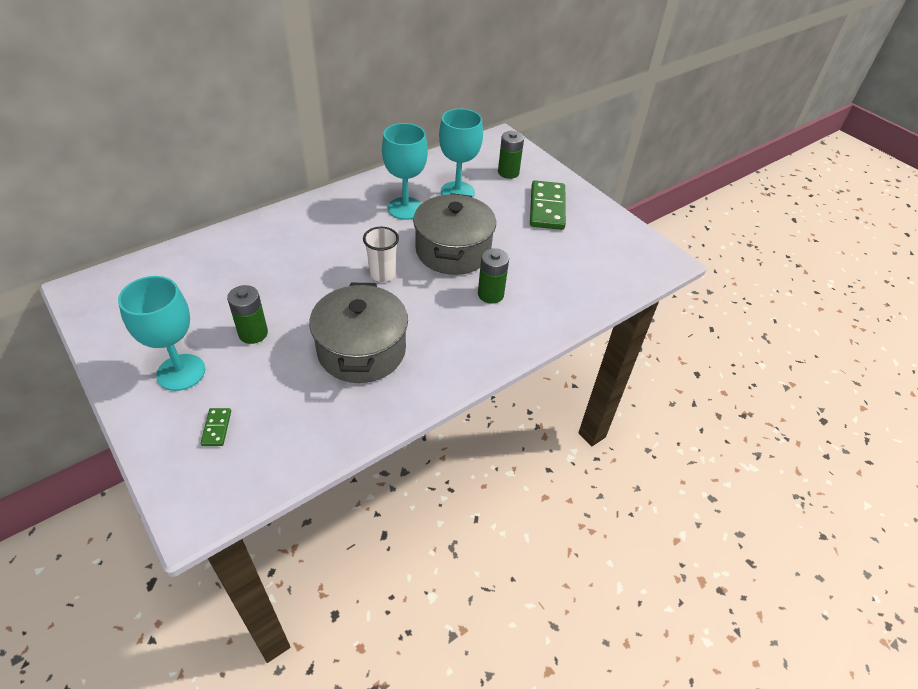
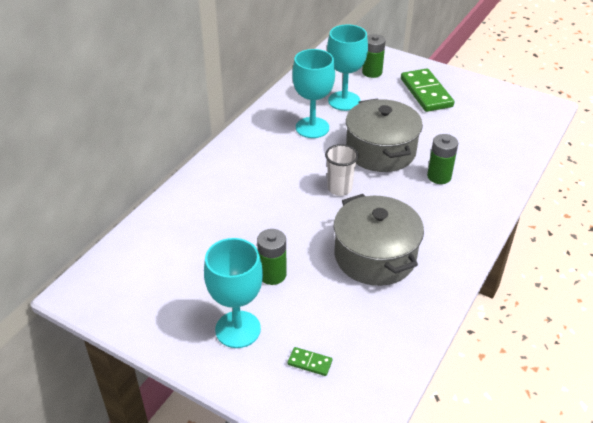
camera: 20 degrees left, 5 degrees down
(217, 428) = (310, 362): green domino -> green domino turned 45 degrees counterclockwise

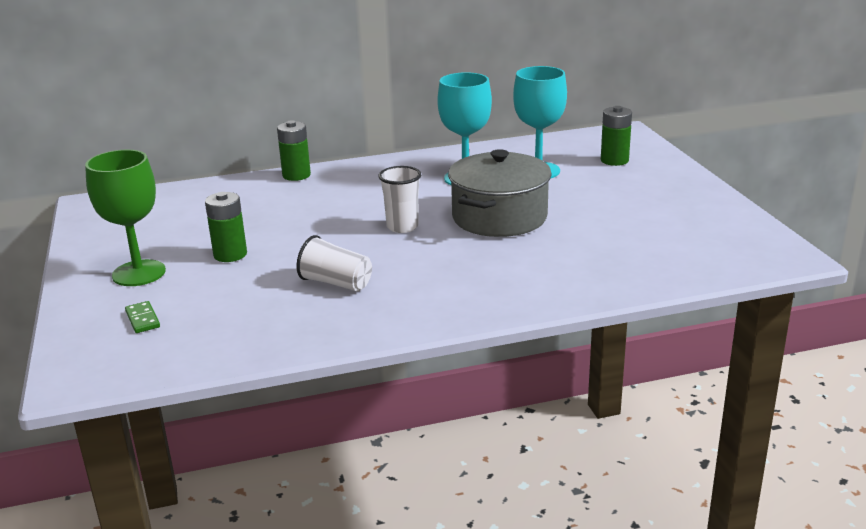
camera: 45 degrees right, 15 degrees down
(238, 329) = (139, 273): turquoise goblet -> green goblet
(375, 256) = (336, 283): grey pot -> white cup
(426, 93) = (646, 194): green domino -> none
(439, 176) = (521, 258): green battery -> green battery (296, 175)

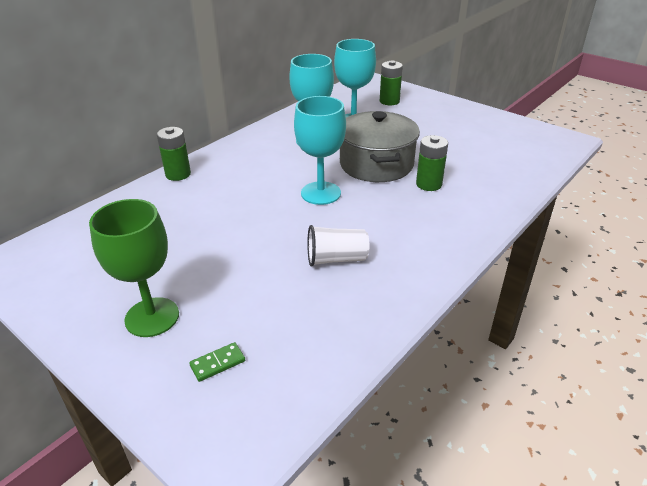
camera: 35 degrees left, 10 degrees up
(143, 319) = (217, 363): green domino -> green domino turned 60 degrees counterclockwise
(230, 255) = (215, 266): green battery -> green battery (429, 184)
(402, 227) = (321, 193): white cup -> turquoise goblet

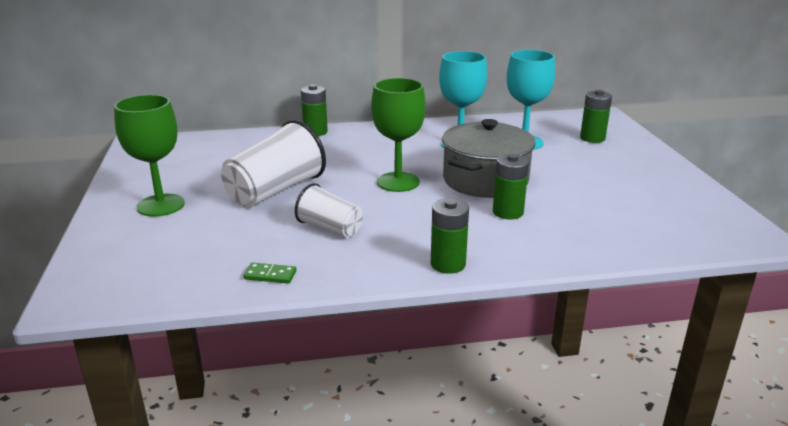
camera: 40 degrees right, 10 degrees down
(217, 363) = (151, 247): green domino -> green domino (270, 275)
(237, 247) = (275, 191): none -> white cup
(321, 193) = (398, 182): turquoise goblet -> green goblet
(457, 245) = (448, 264): none -> green battery

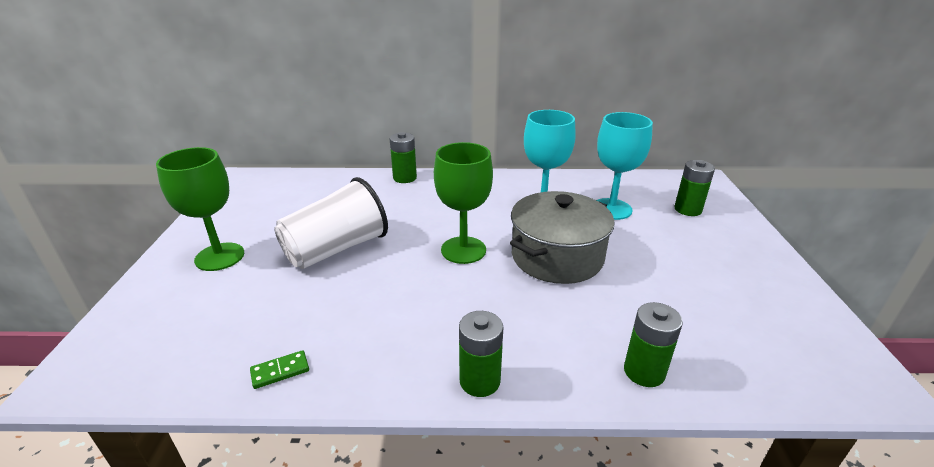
camera: 10 degrees right, 5 degrees up
(270, 275) = (280, 371): green domino -> green domino turned 45 degrees counterclockwise
(330, 228) = (370, 307): white cup -> none
(508, 212) = (570, 307): green battery -> green battery (644, 371)

